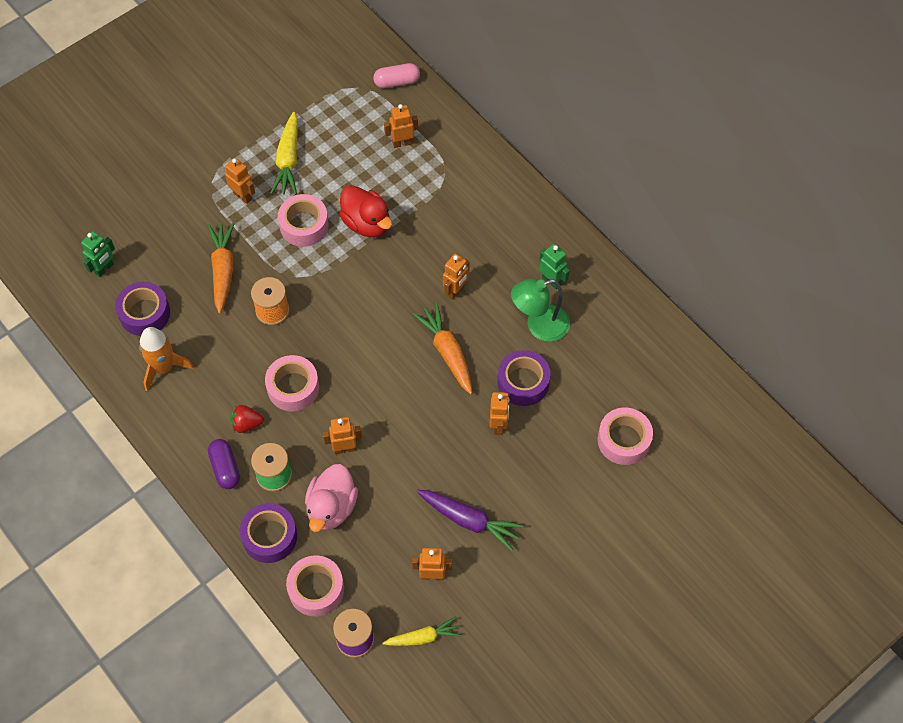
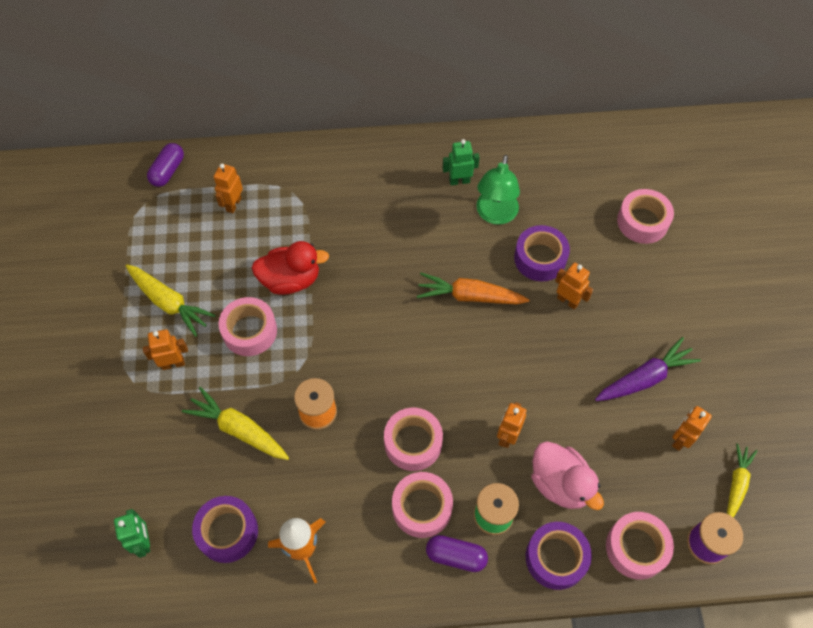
camera: 55 degrees left, 0 degrees up
(223, 270) = (238, 429): orange carrot -> yellow carrot
(246, 424) = (422, 507): red strawberry -> pink tape
(397, 82) = (168, 171): pink capsule -> purple capsule
(455, 291) = (414, 254): orange robot -> none

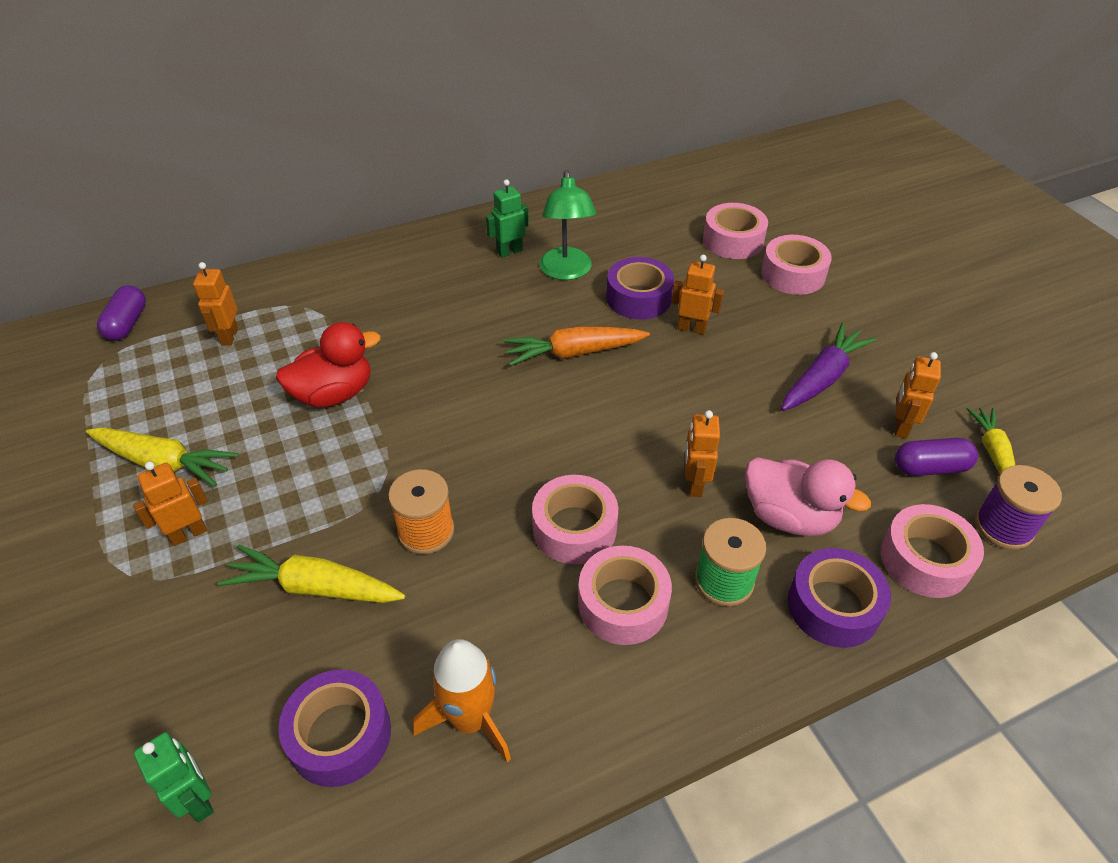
camera: 20 degrees left, 15 degrees down
(249, 331) = (294, 464): pink tape -> pink tape (793, 274)
(456, 556) = (699, 650): purple capsule -> purple capsule (930, 468)

